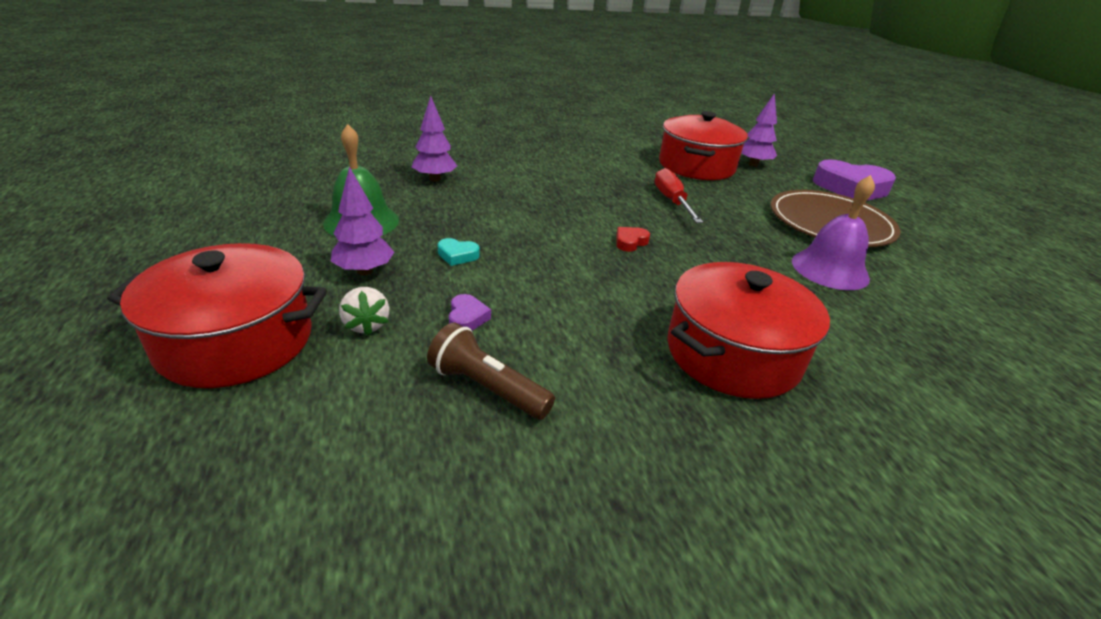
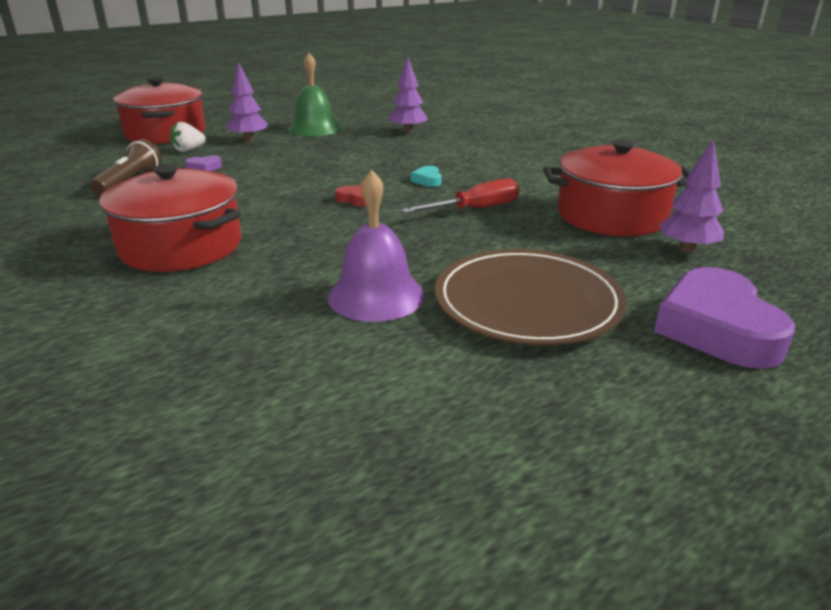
camera: 75 degrees right, 5 degrees down
(457, 255) = (285, 155): turquoise heart -> turquoise heart (427, 180)

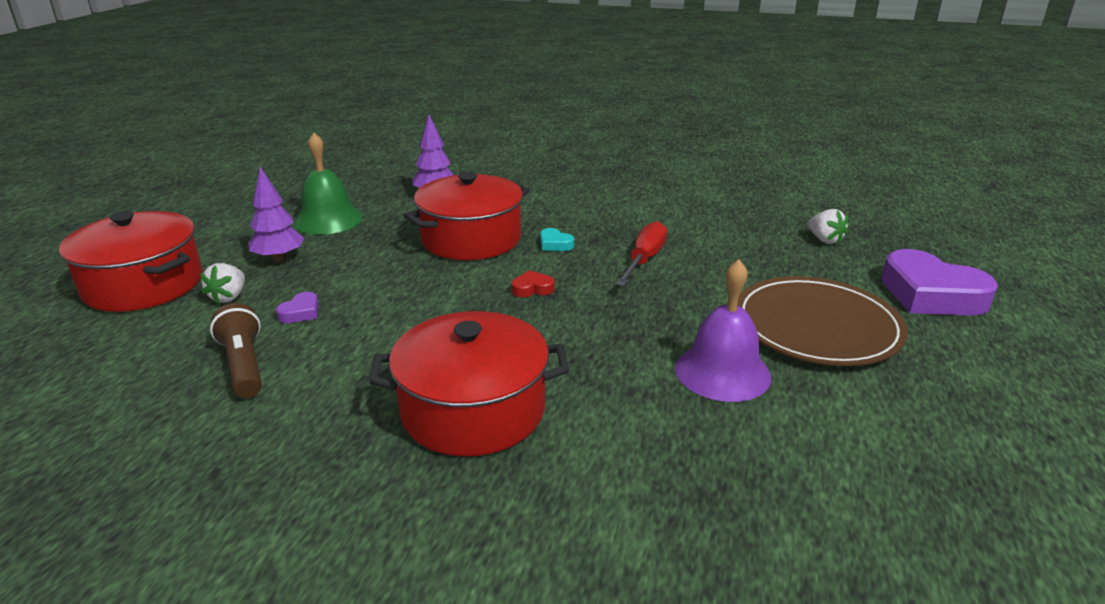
camera: 40 degrees left, 0 degrees up
(611, 215) = (739, 229): red pot -> red pot (471, 239)
(686, 249) = (824, 240): purple tree -> white strawberry

